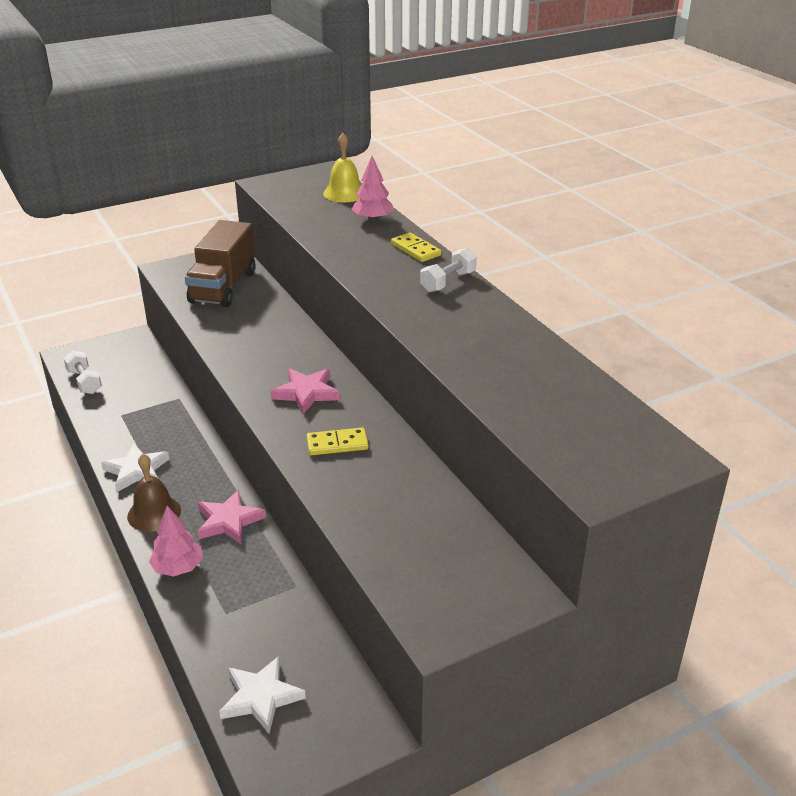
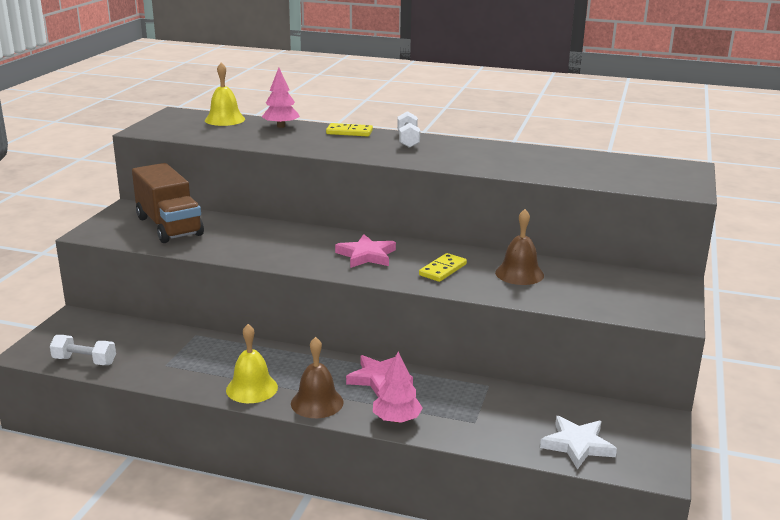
camera: 45 degrees left, 10 degrees down
(136, 471) = (252, 388): white star -> yellow bell
(394, 488) = (519, 274): none -> brown bell

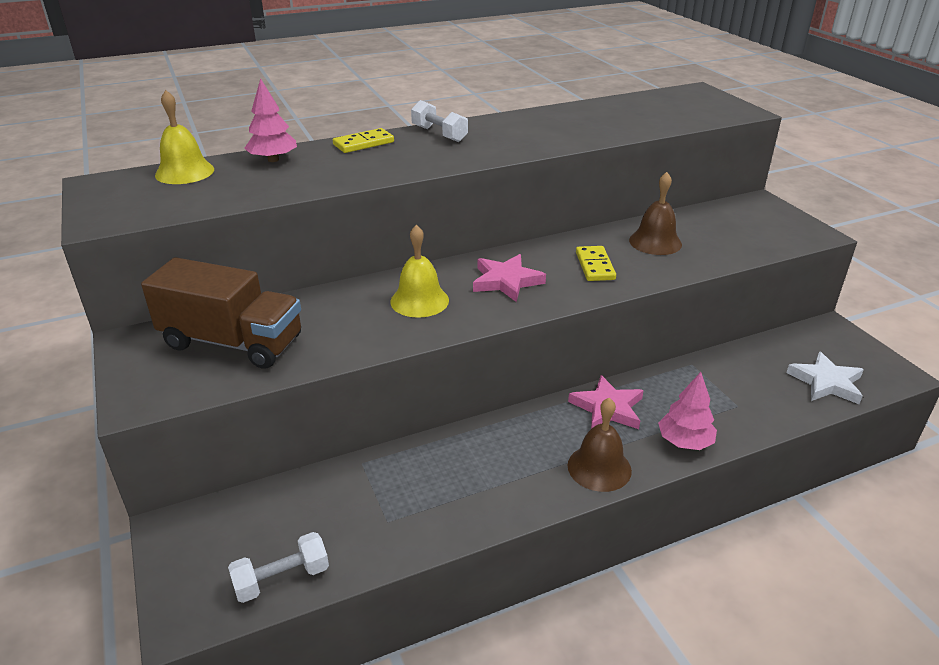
camera: 40 degrees left, 10 degrees up
(252, 388) = (519, 491): yellow bell -> yellow bell (419, 301)

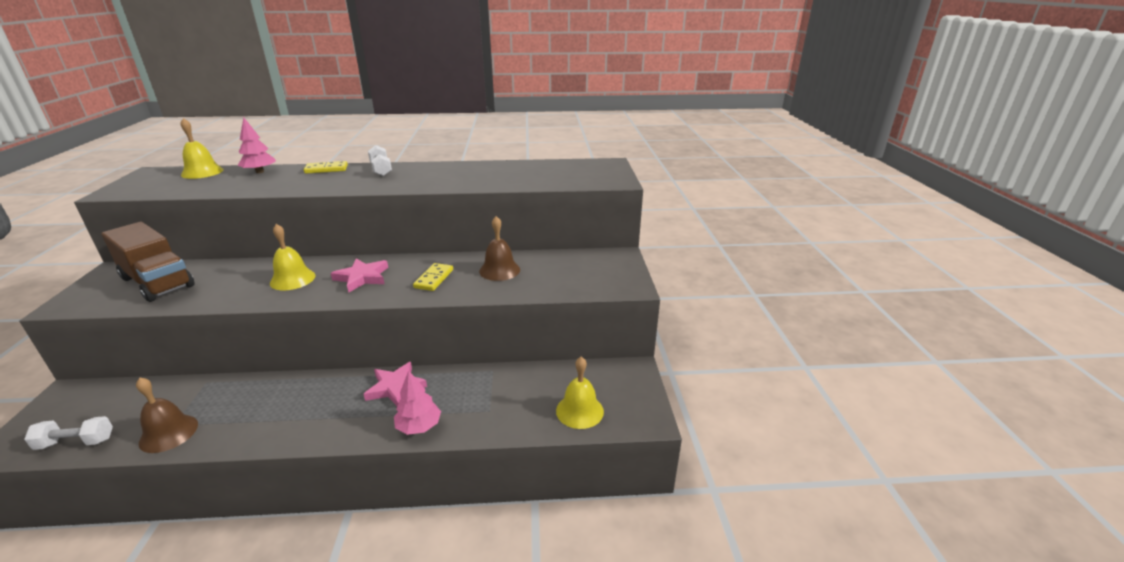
camera: 20 degrees right, 5 degrees down
(599, 467) = (339, 428): brown bell -> brown bell (168, 433)
(826, 382) = (579, 411): white star -> yellow bell

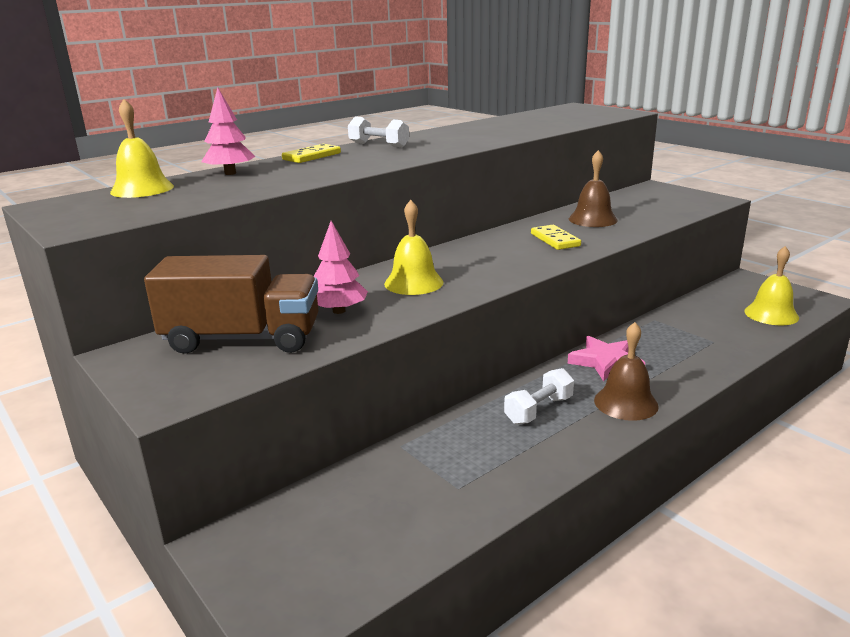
camera: 35 degrees left, 5 degrees down
(76, 442) = (377, 561): white dumbbell -> white dumbbell (539, 410)
(168, 433) = (472, 495): brown bell -> brown bell (626, 403)
(362, 277) = (485, 259): pink star -> none
(419, 426) = (689, 374): pink tree -> pink tree (339, 311)

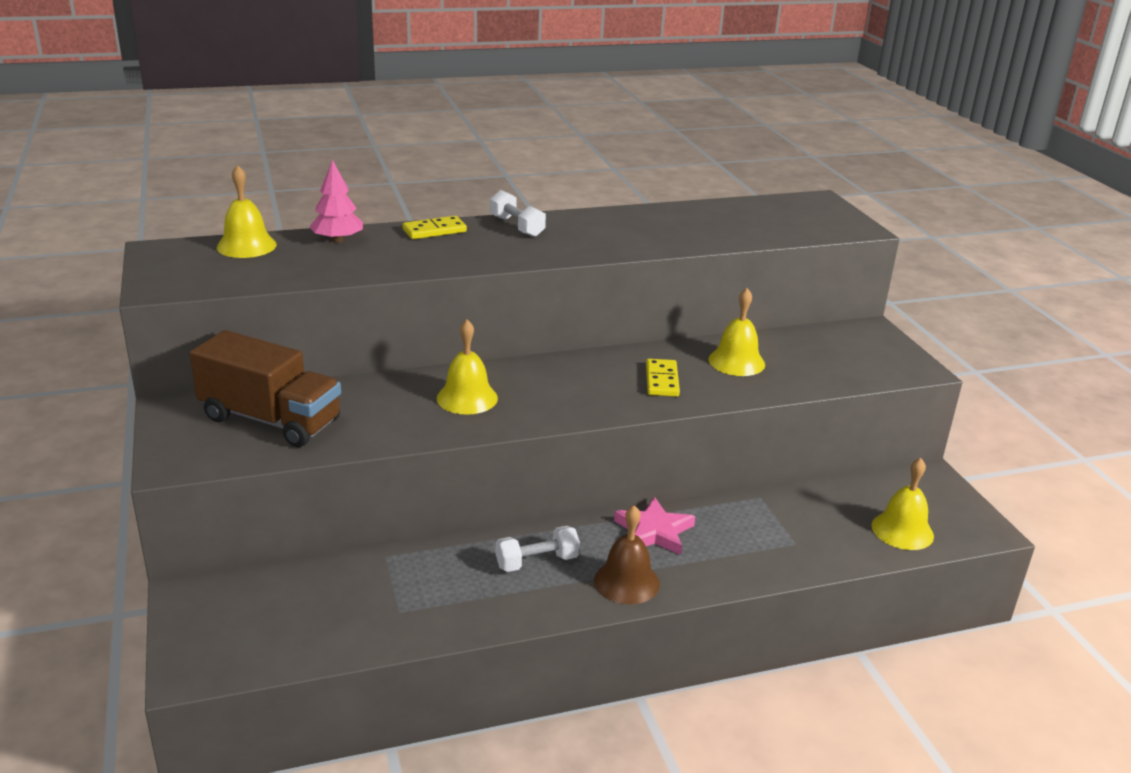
camera: 20 degrees right, 5 degrees up
(339, 311) = (372, 412): pink tree -> none
(592, 219) = (736, 362): brown bell -> yellow bell

